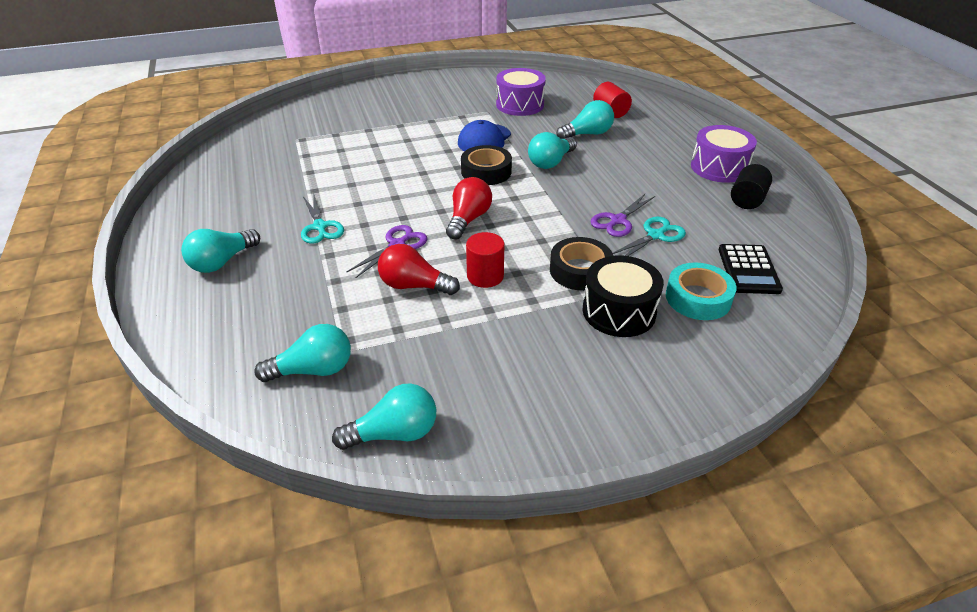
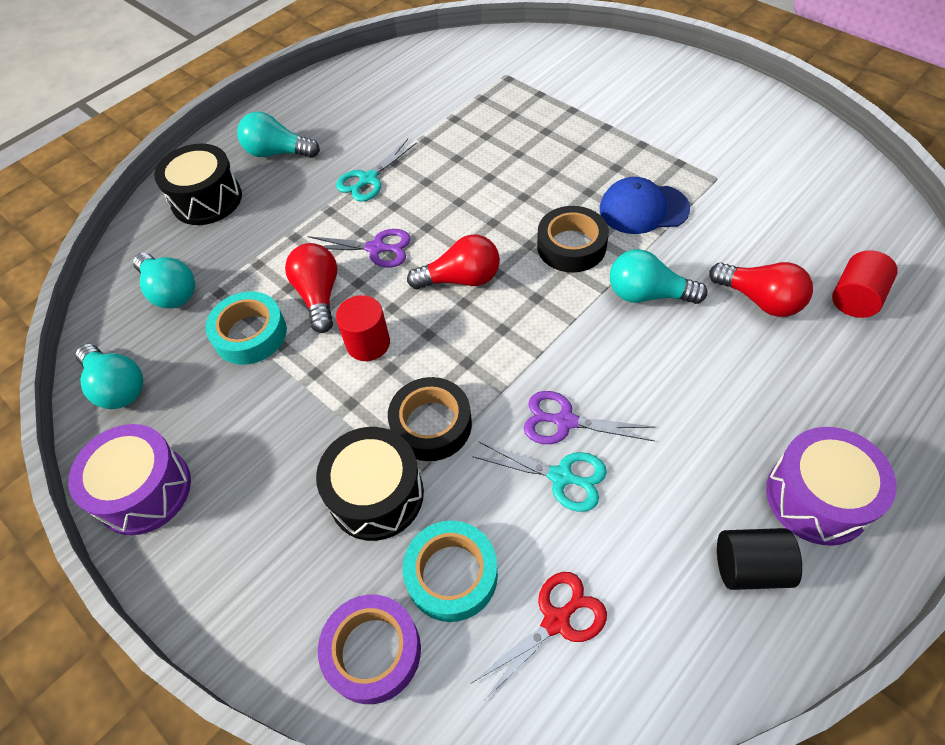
camera: 65 degrees right, 15 degrees up
(223, 318) = (207, 200): none -> black drum
(416, 333) = (250, 334): none -> turquoise tape
(520, 105) = (768, 197): purple drum -> purple drum (144, 490)
(587, 134) = (760, 300): turquoise light bulb -> red light bulb
(735, 348) = (373, 651): none -> purple tape
(748, 270) = (556, 621): black calculator -> red scissors

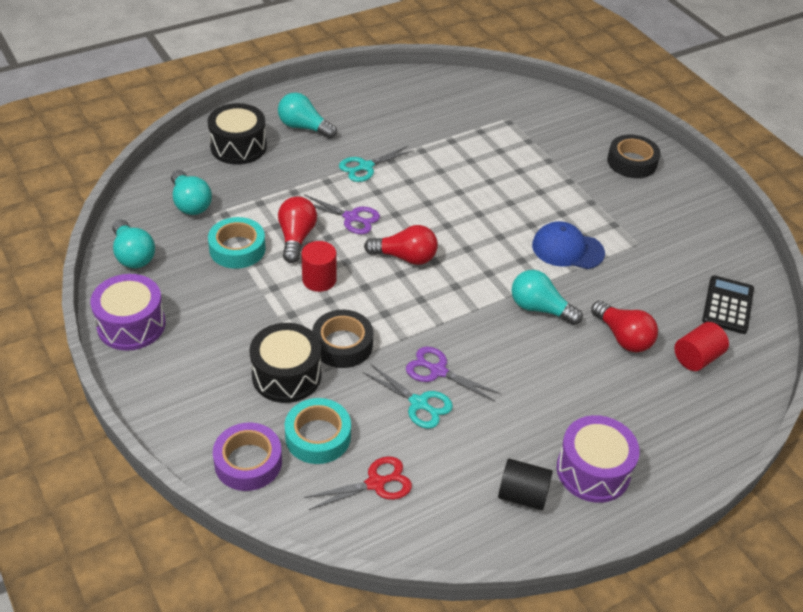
camera: 10 degrees right, 10 degrees down
(571, 246) = (499, 259): black tape -> black tape (632, 162)
(853, 220) = (728, 305): none -> black calculator

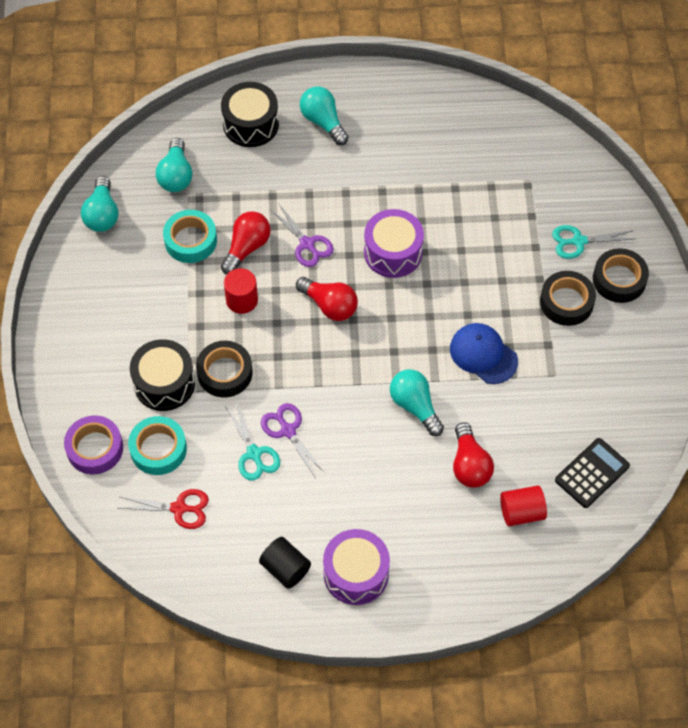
camera: 30 degrees right, 15 degrees up
(131, 325) = (68, 285): purple drum -> purple drum (393, 252)
(365, 167) = (353, 190): turquoise scissors -> turquoise scissors (578, 241)
(604, 190) = (566, 302): none -> black tape

